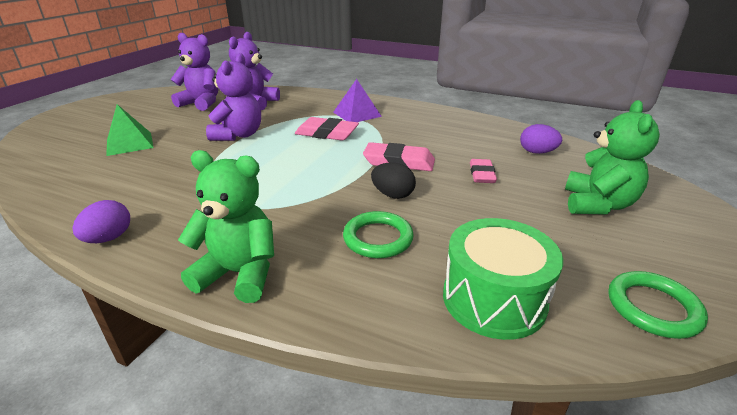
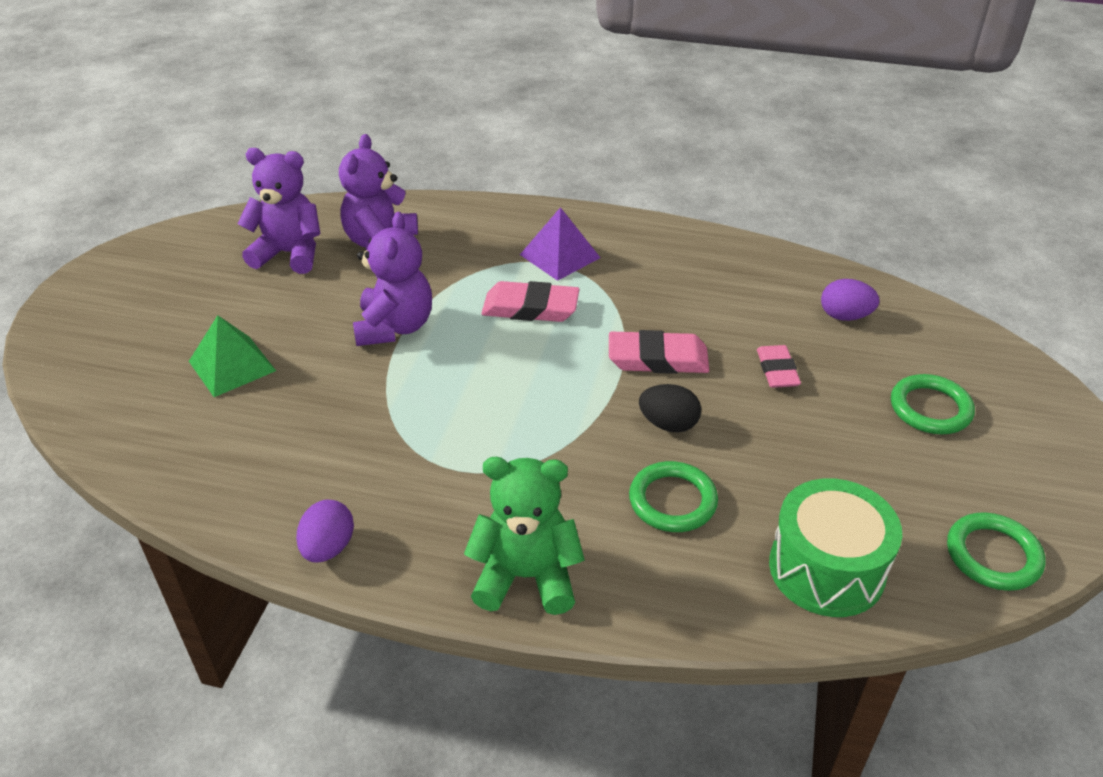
camera: 10 degrees left, 10 degrees up
(597, 204) = (930, 408): green teddy bear -> green ring

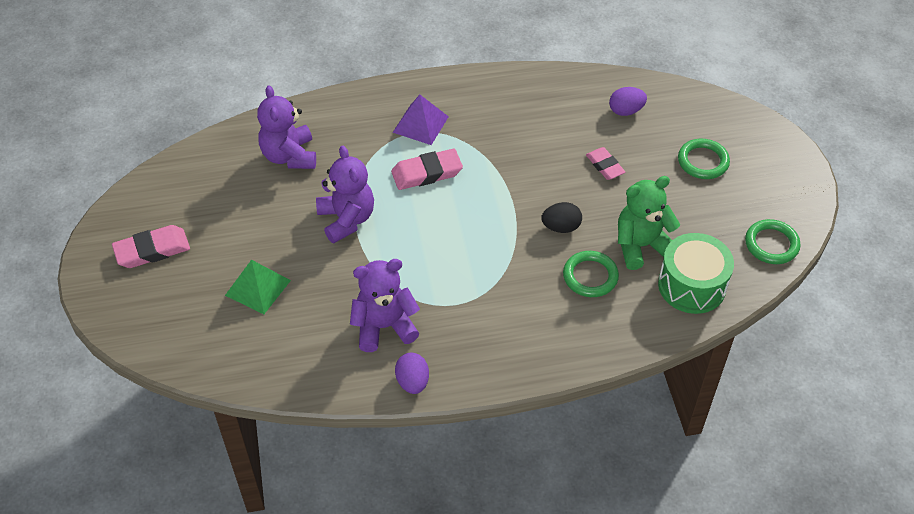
camera: 25 degrees left, 10 degrees up
(289, 254) = (228, 187): purple teddy bear -> purple teddy bear (384, 326)
(526, 577) = (536, 354): green teddy bear -> green teddy bear (641, 246)
(658, 358) = (529, 183): pink eraser -> pink eraser (152, 250)

